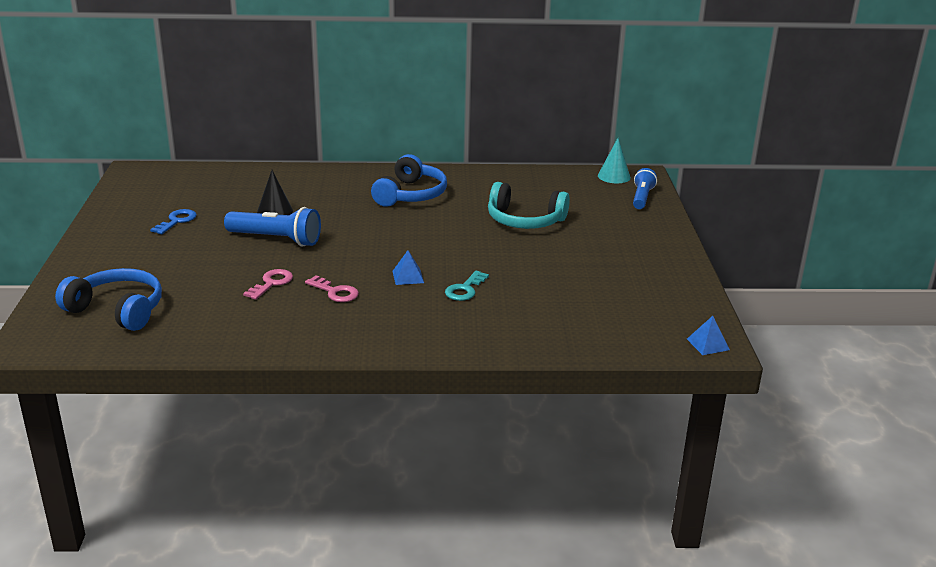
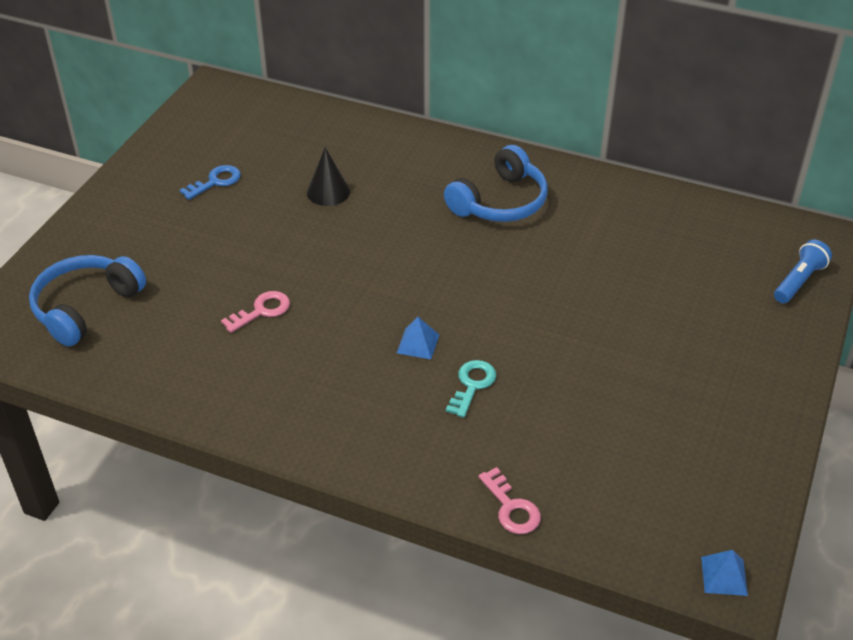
camera: 25 degrees right, 15 degrees up
(117, 310) = (86, 307): blue headphones -> blue headphones turned 105 degrees counterclockwise
(276, 239) = (304, 239): blue flashlight -> none
(335, 292) = (322, 345): pink key -> pink key (511, 508)
(465, 289) = (472, 385): turquoise key -> turquoise key turned 150 degrees clockwise
(524, 220) = (616, 283): turquoise headphones -> none
(614, 176) = (784, 231): turquoise cone -> none

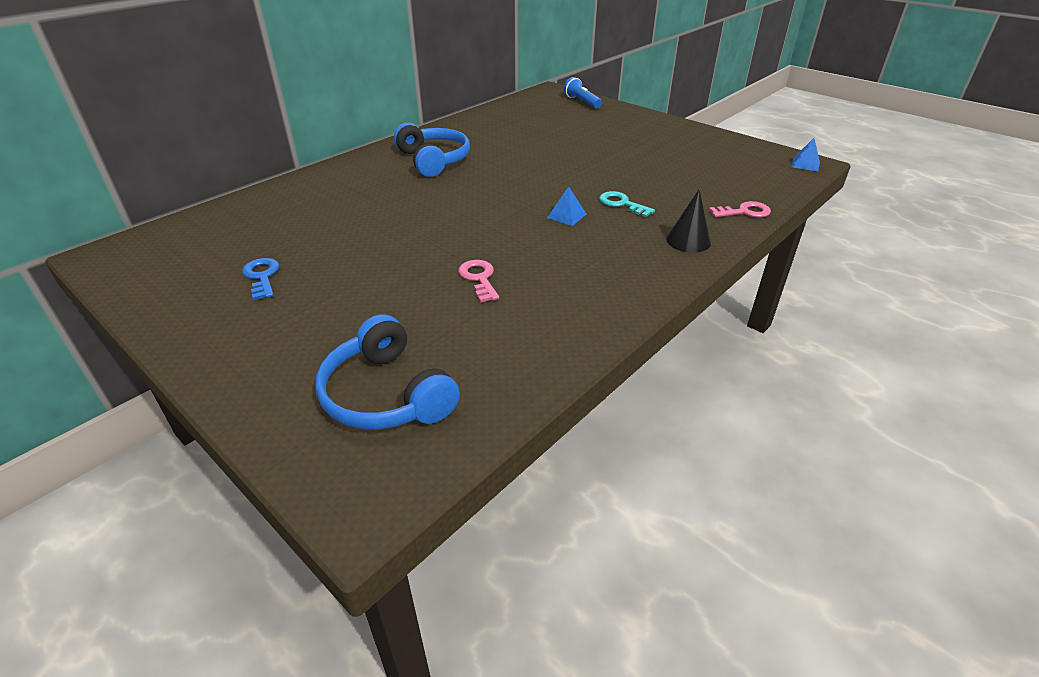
camera: 70 degrees left, 5 degrees down
(328, 192) = (346, 222): black cone -> black cone (688, 241)

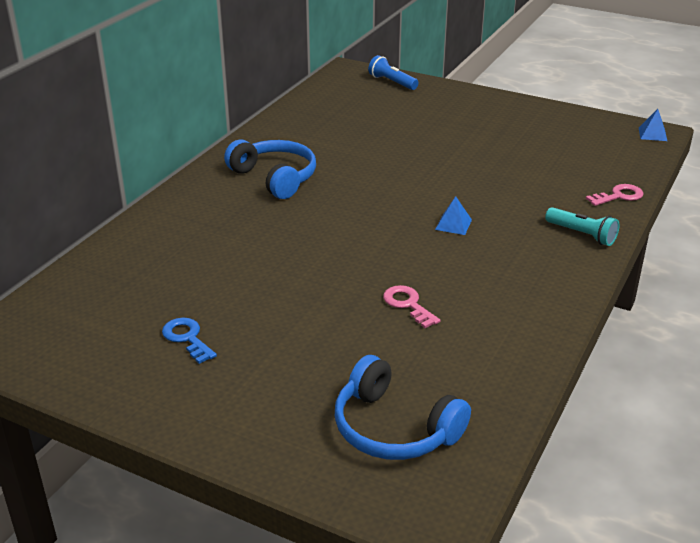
camera: 15 degrees left, 5 degrees down
(621, 204) = (499, 203): turquoise key -> none
(688, 241) = (582, 234): black cone -> turquoise flashlight

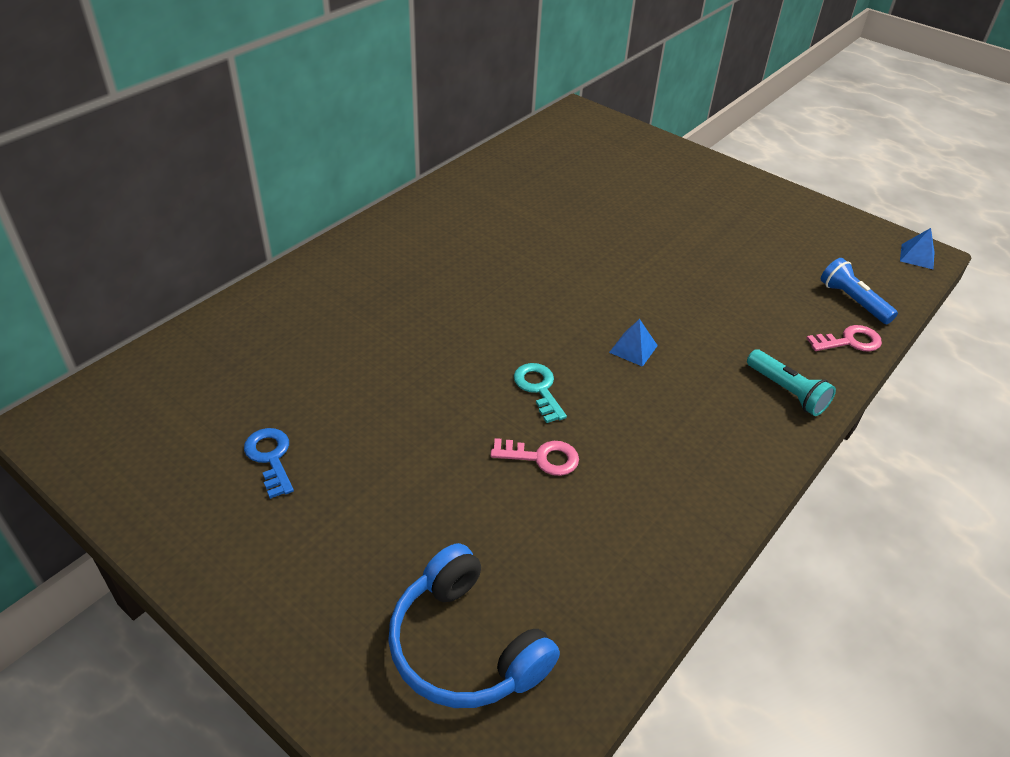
camera: 10 degrees right, 10 degrees up
(275, 178) = (447, 247): blue headphones -> none
(388, 261) = (538, 388): none -> turquoise key
(392, 82) = (623, 136): blue flashlight -> blue flashlight (853, 301)
(408, 304) = (542, 458): pink key -> pink key turned 120 degrees clockwise

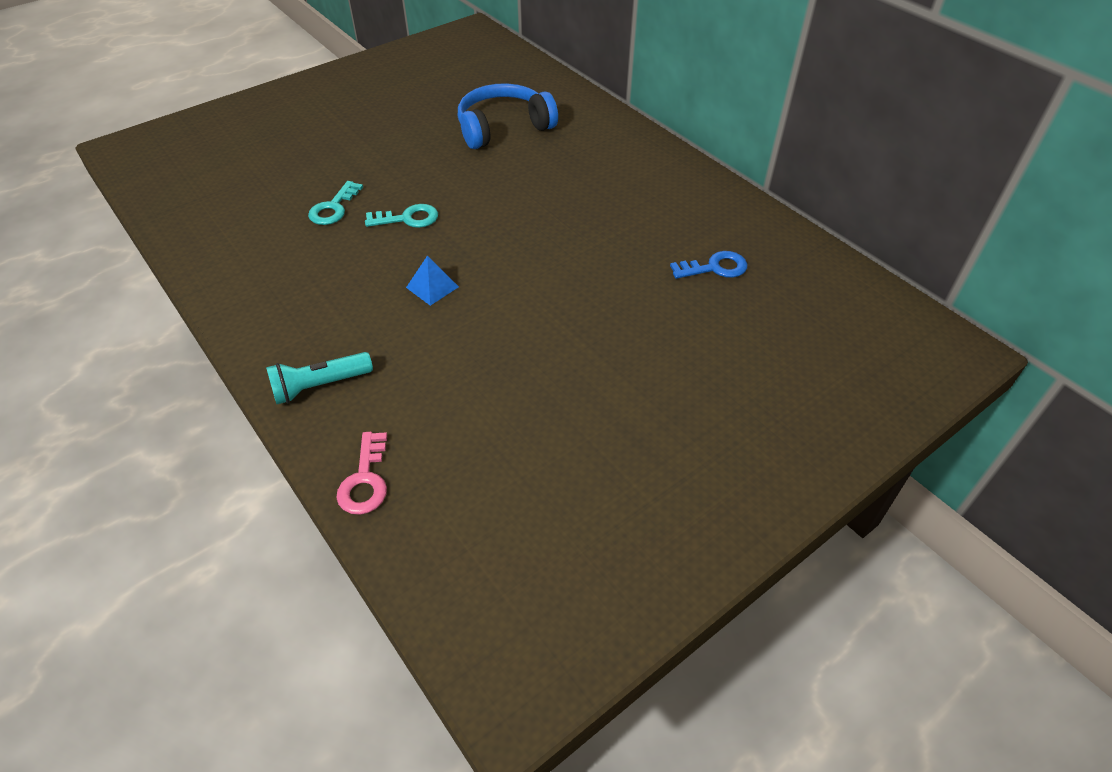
camera: 105 degrees right, 5 degrees up
(270, 457) = (402, 97): blue key -> blue key (715, 268)
(465, 646) = (211, 156): blue headphones -> blue headphones (503, 128)
(542, 458) = (333, 208): pink key -> turquoise key
(853, 301) = (435, 521): blue flashlight -> none
(917, 256) = (511, 677): blue pyramid -> none

